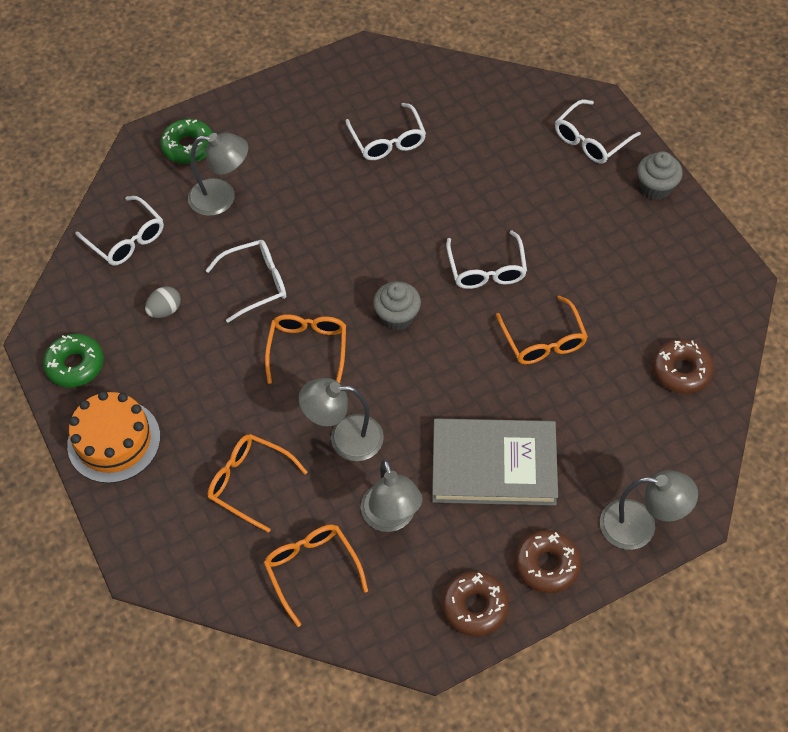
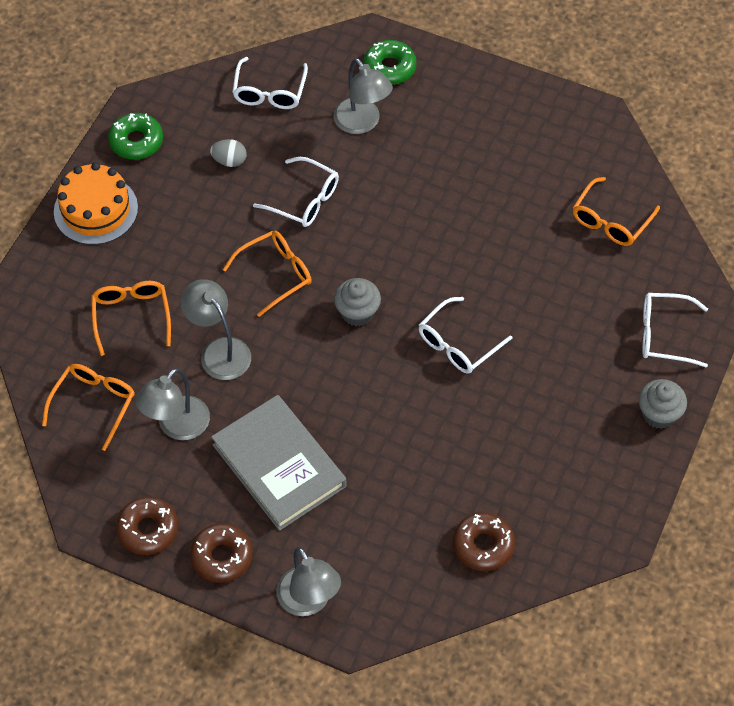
camera: 50 degrees right, 0 degrees up
(388, 141) = (522, 192): white glasses -> none
(543, 340) = (424, 427): orange glasses -> orange glasses (610, 221)

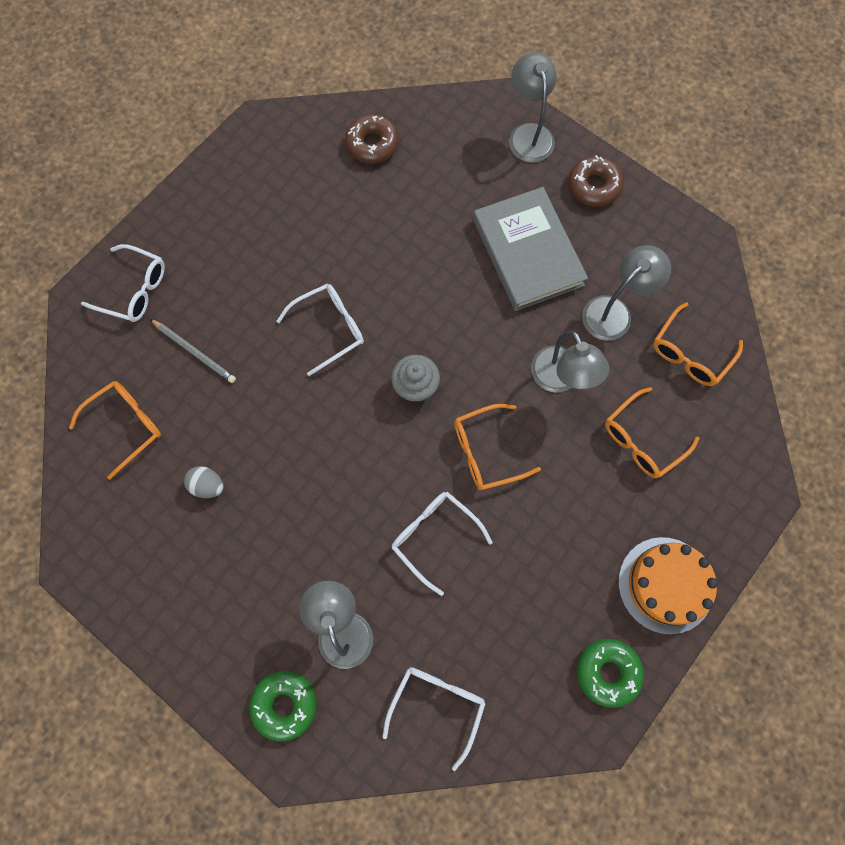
camera: 165 degrees left, 15 degrees up
(131, 316) = (642, 440): orange glasses -> orange glasses turned 45 degrees clockwise
(148, 529) = (654, 223): brown donut -> none
(229, 161) = (505, 613): grey egg -> grey egg (207, 485)
(578, 294) = (195, 352): none -> grey pencil
(658, 414) = (176, 217): grey cupcake -> none

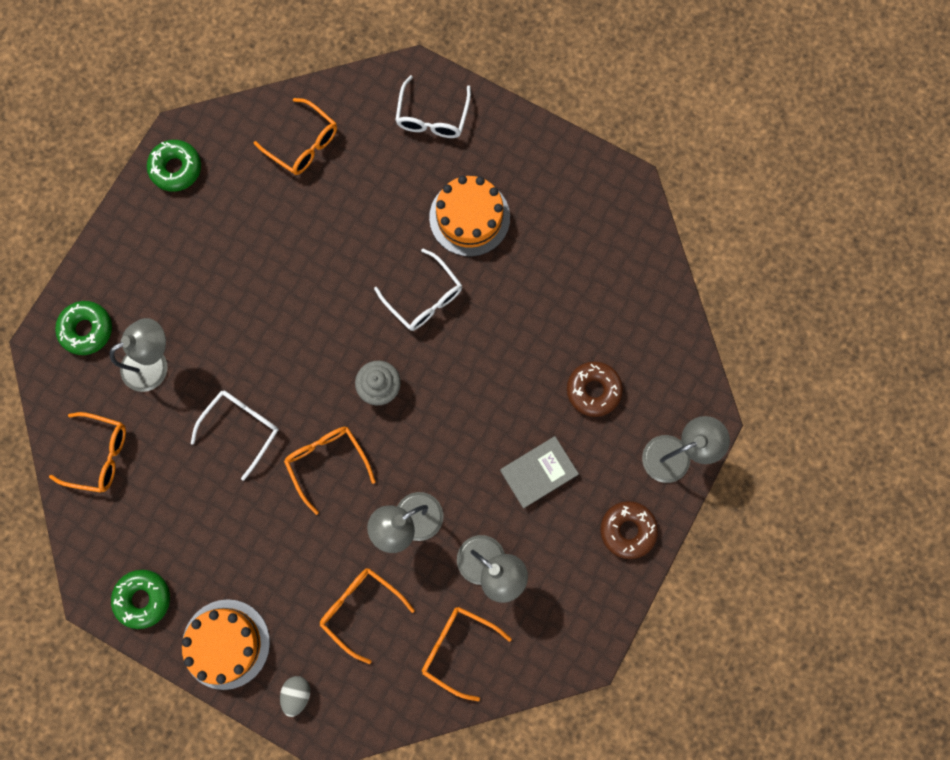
camera: 80 degrees right, 5 degrees up
(114, 572) = (176, 168): none -> green donut
(195, 352) = (381, 184): grey pencil -> none
(207, 485) = (260, 225): grey egg -> grey egg (297, 694)
(254, 272) = (469, 217): none -> orange cake
(372, 144) = (630, 299): brown donut -> brown donut (593, 390)
(437, 705) = (99, 455): white glasses -> orange glasses
(527, 252) = (538, 472): grey book -> grey book, size x0.59

